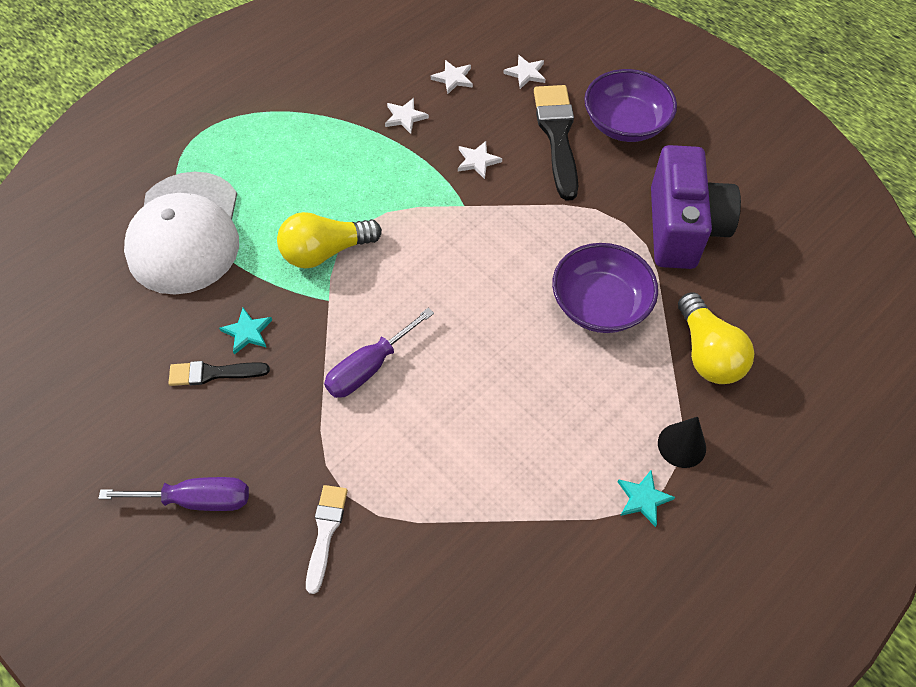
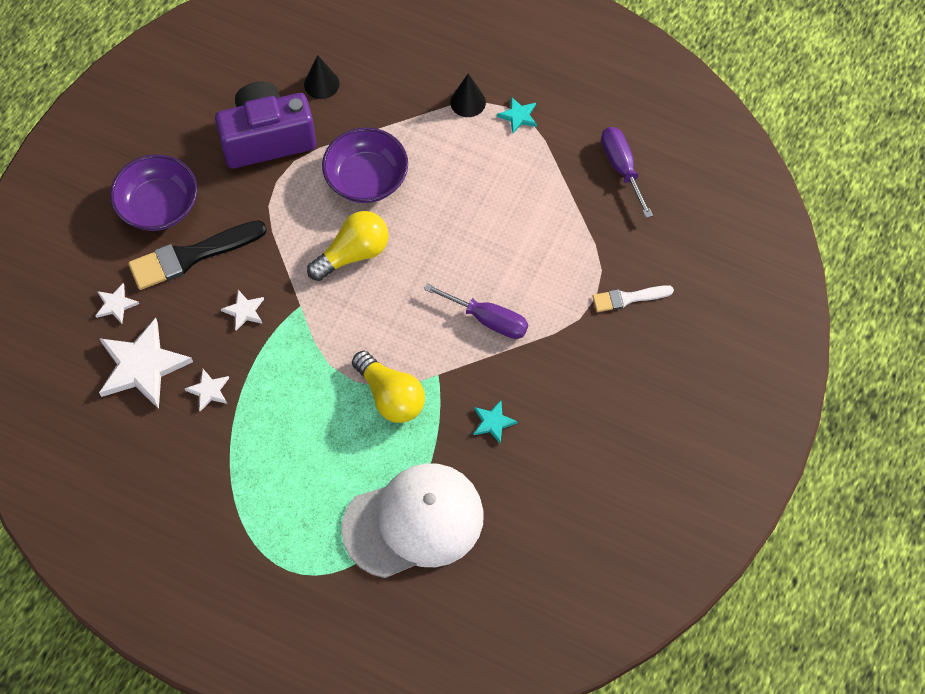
camera: 110 degrees left, 5 degrees up
(197, 500) = (643, 392): purple screwdriver -> purple screwdriver (622, 168)
(213, 373) = (540, 430): black brush -> none
(453, 78) = (142, 366): white star -> white star, size x2.13
(707, 353) = (383, 100): yellow light bulb -> yellow light bulb (353, 254)
(747, 297) = (321, 84): none -> black cone

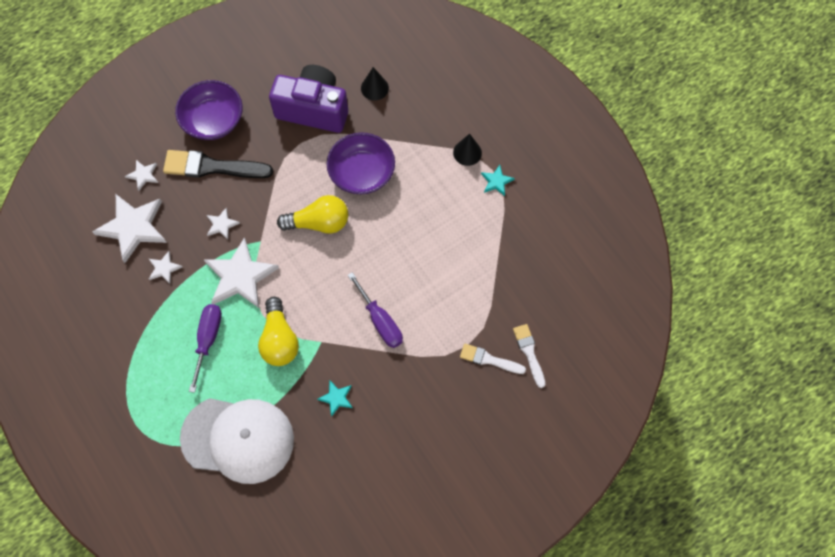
camera: 30 degrees right, 5 degrees up
(302, 354) = (240, 276): none -> white star
(622, 168) = (546, 259): purple screwdriver -> purple screwdriver (208, 339)
(665, 270) = (529, 352): none -> white brush

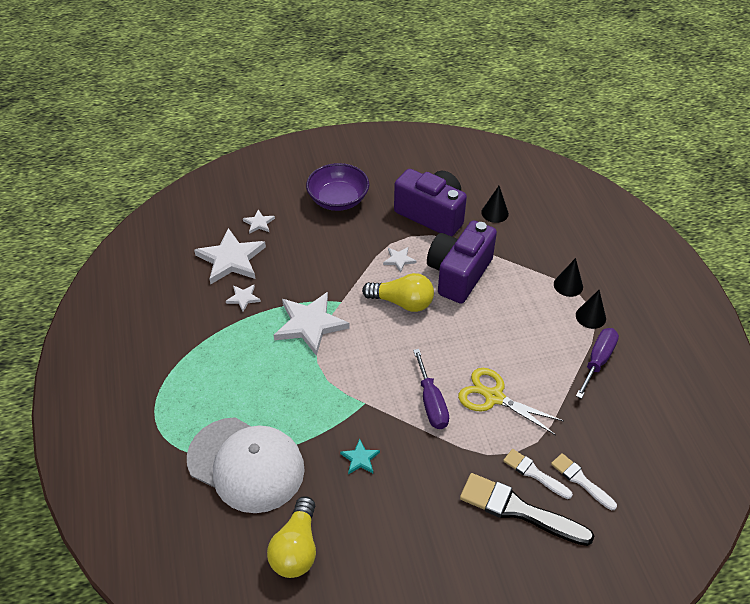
camera: 20 degrees right, 20 degrees down
(208, 339) = (256, 367): purple screwdriver -> purple screwdriver (598, 361)
(212, 167) = (322, 233): black brush -> black brush (518, 510)
(222, 224) = (311, 279): white star -> white star (399, 260)
(279, 339) = (324, 388): yellow light bulb -> yellow light bulb (296, 548)
(362, 173) = (458, 274): purple bowl -> purple camera
(434, 296) = (494, 397): none -> yellow scissors
(496, 181) = (590, 316): turquoise star -> black cone
(529, 352) = (581, 480): white brush -> white brush turned 45 degrees counterclockwise

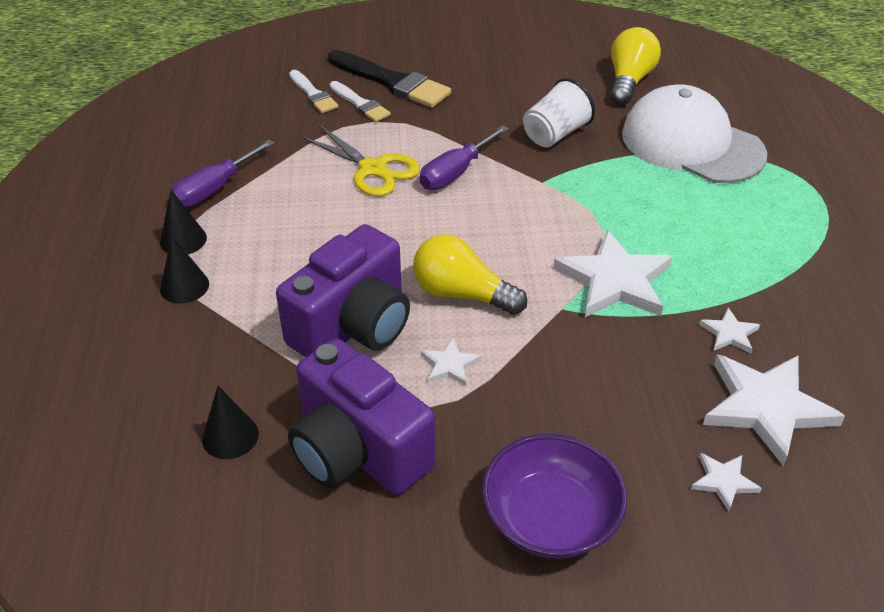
camera: 170 degrees left, 5 degrees down
(360, 459) = (555, 134): turquoise star -> white cup
(431, 402) = (455, 173): purple screwdriver -> purple screwdriver turned 135 degrees counterclockwise

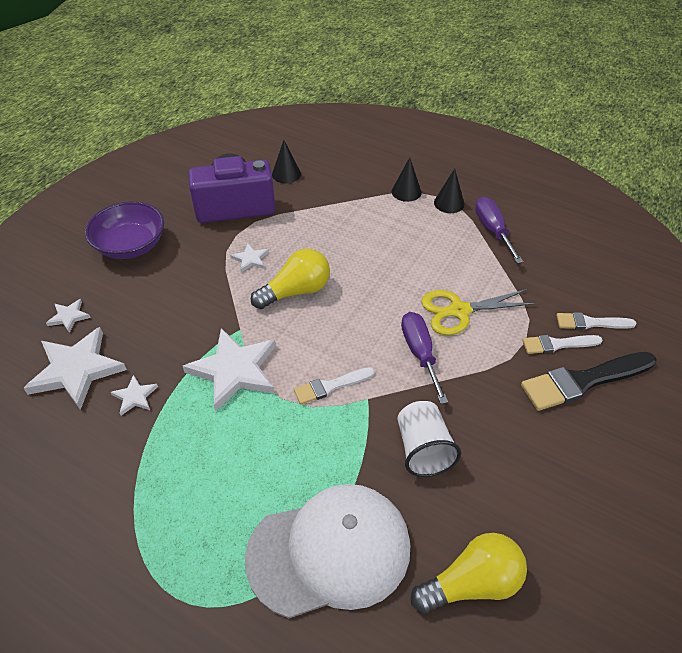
camera: 125 degrees right, 5 degrees up
(353, 326) = (315, 237): purple camera -> none
(555, 209) = (330, 386): none -> white brush
(629, 81) = (471, 583): yellow light bulb -> yellow light bulb turned 75 degrees counterclockwise

